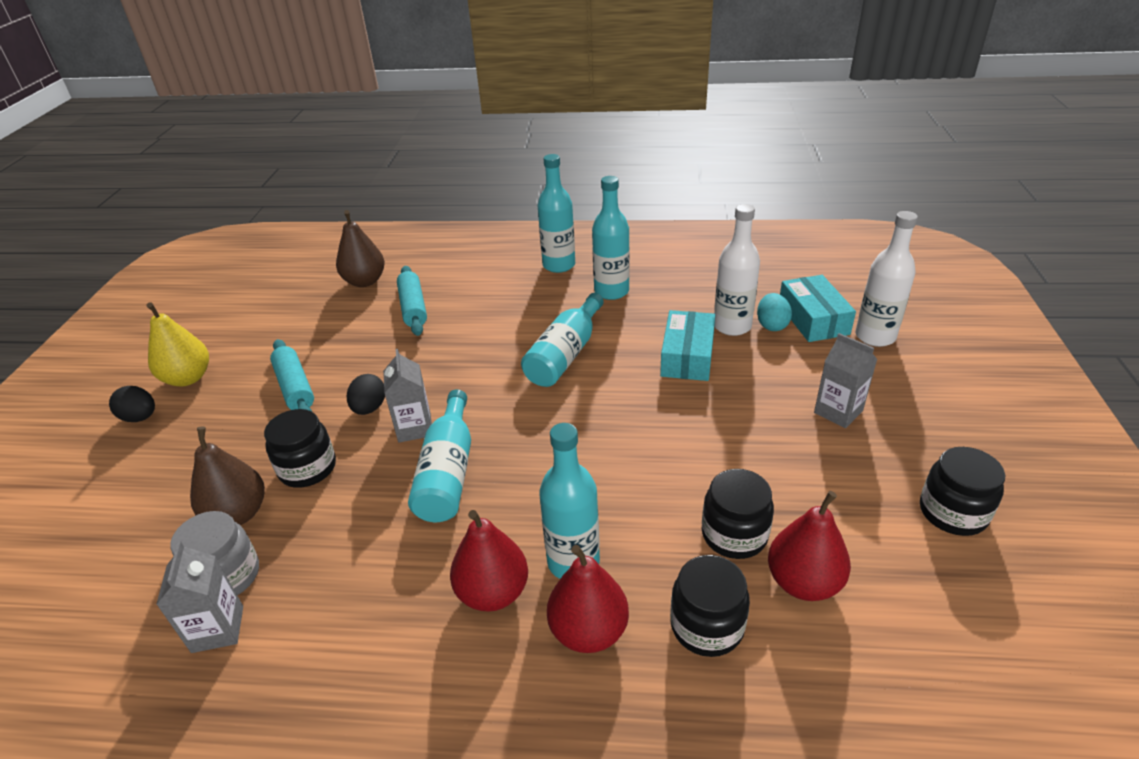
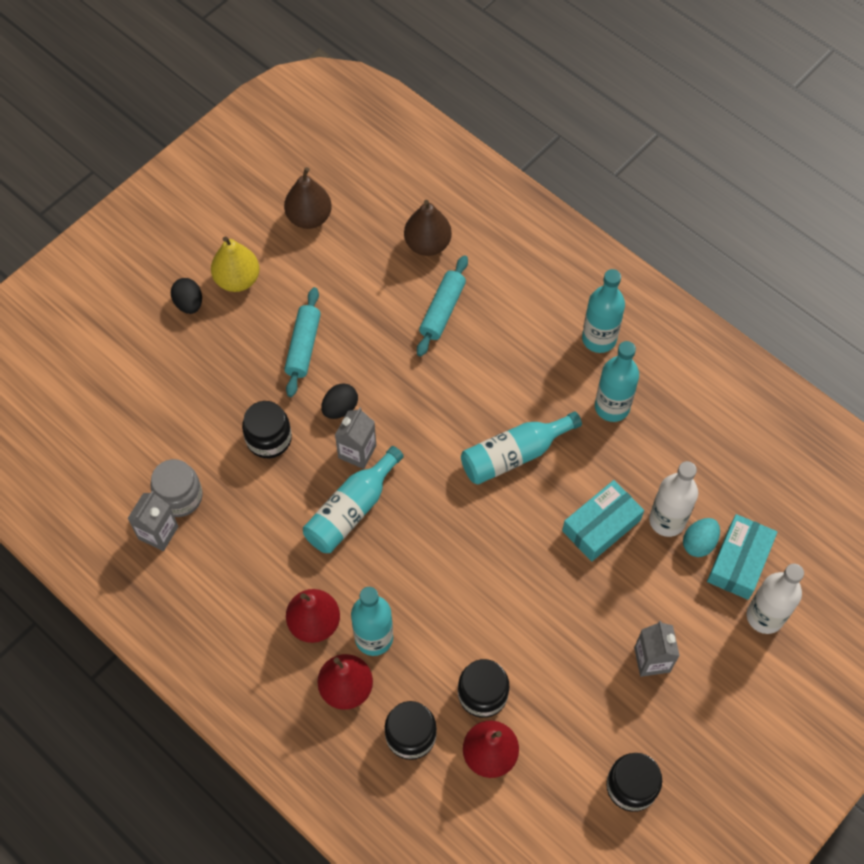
camera: 35 degrees right, 25 degrees up
(238, 514) = (208, 449): brown pear -> brown pear (309, 217)

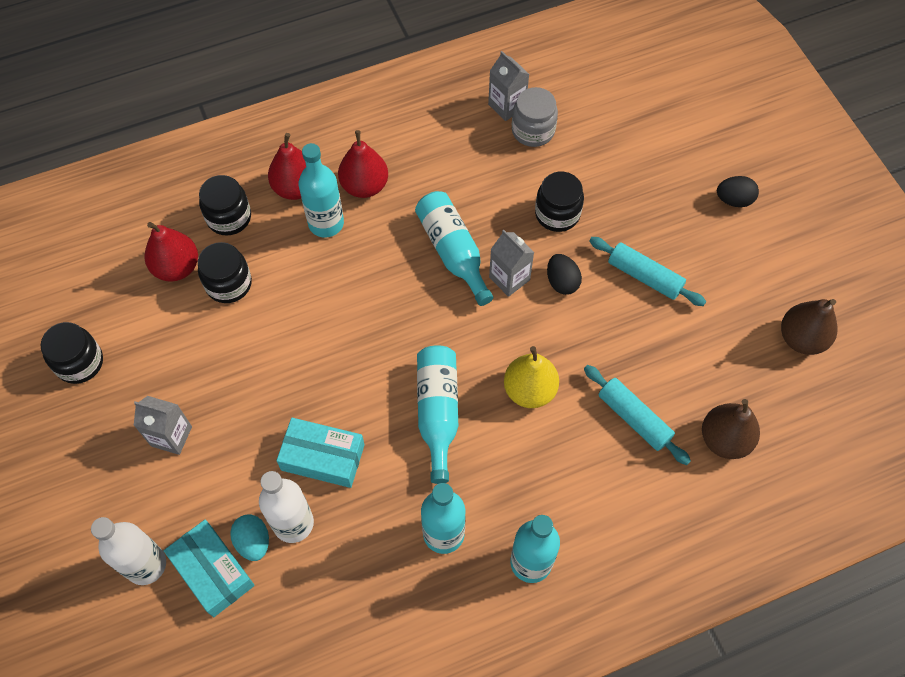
camera: 115 degrees right, 0 degrees up
(237, 279) = (746, 248): yellow pear -> yellow pear (529, 390)
(601, 525) = (323, 457): turquoise box -> turquoise box turned 60 degrees counterclockwise

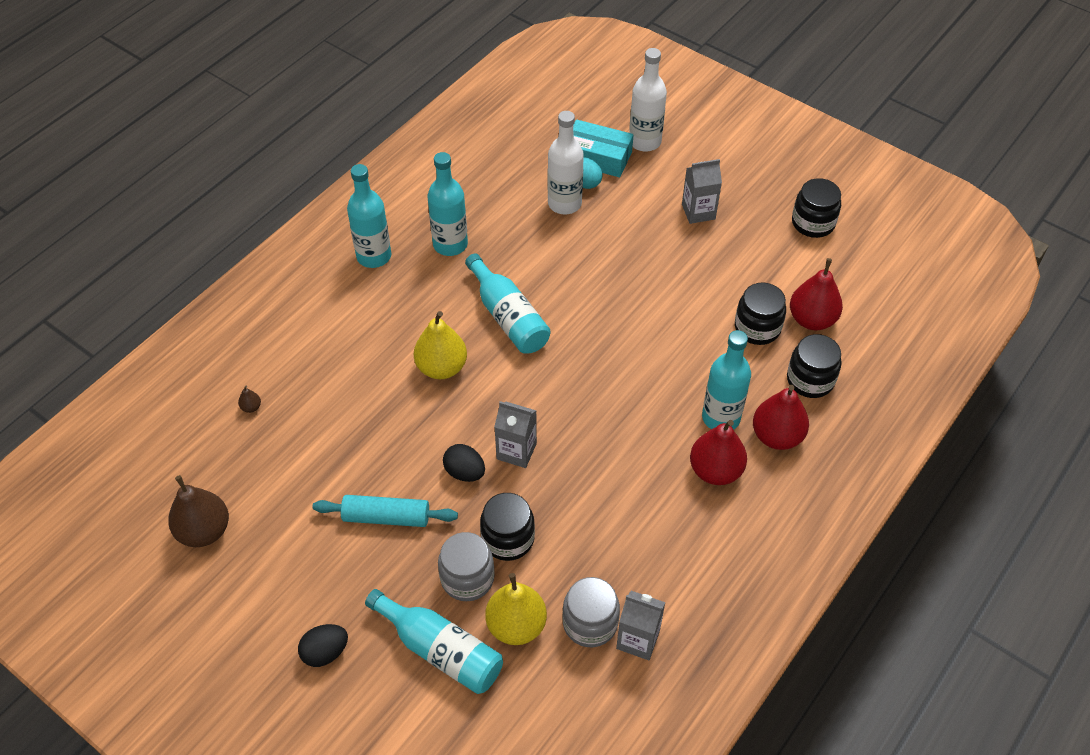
camera: 150 degrees right, 10 degrees down
(323, 457) = (575, 249): turquoise box -> none
(453, 251) = (585, 450): turquoise bottle -> turquoise bottle (441, 650)
(586, 153) = (516, 625): none -> yellow pear
(604, 200) = (467, 578): none -> grey jar
(634, 418) = (339, 387): turquoise rolling pin -> none
(724, 439) = (251, 407): brown pear -> brown pear, size x0.41

